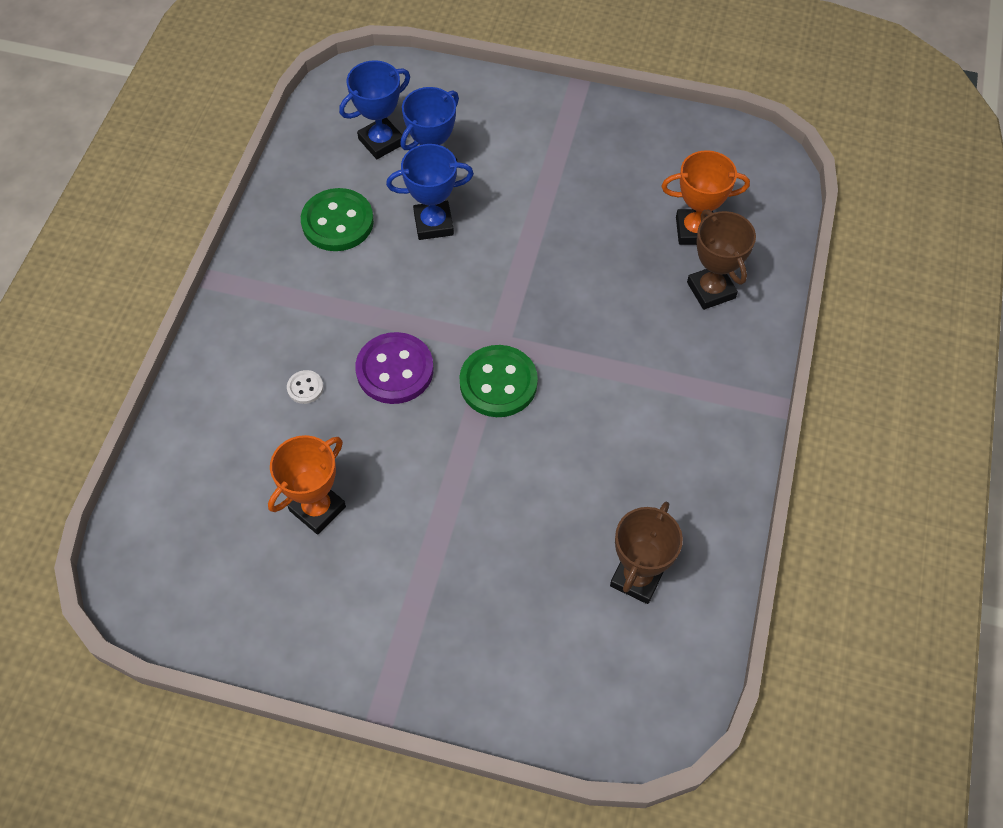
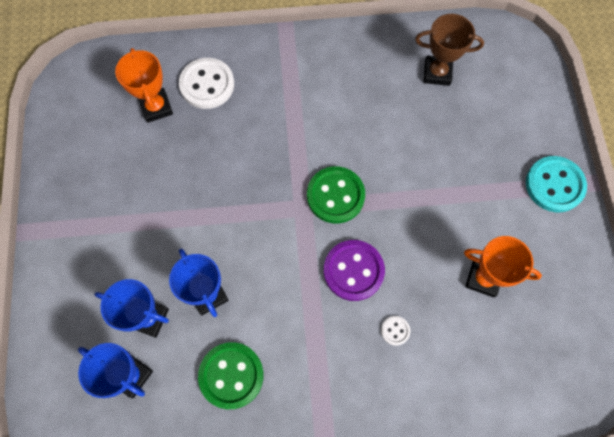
camera: 110 degrees left, 10 degrees up
(400, 660) = (554, 185): none -> turquoise button
(711, 290) = (207, 85): brown trophy -> white button

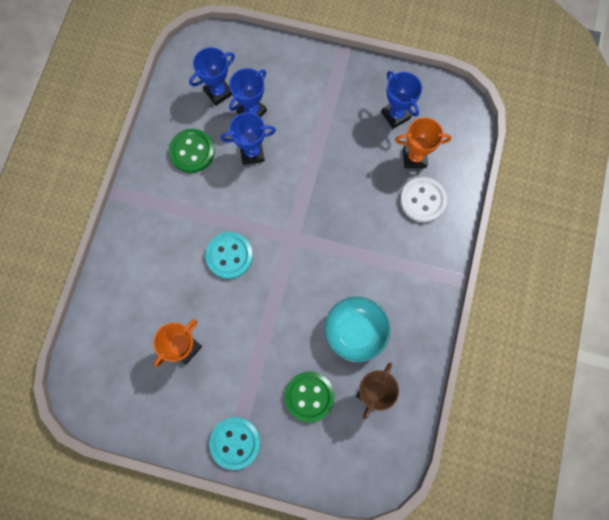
camera: 110 degrees right, 5 degrees up
(105, 143) = (395, 115): none -> blue trophy
(335, 196) = (292, 264): green button -> green button (309, 396)
(353, 271) = (229, 256): purple button -> turquoise button
(383, 107) = (355, 332): none -> turquoise bowl
(395, 330) = (175, 268): white button -> none

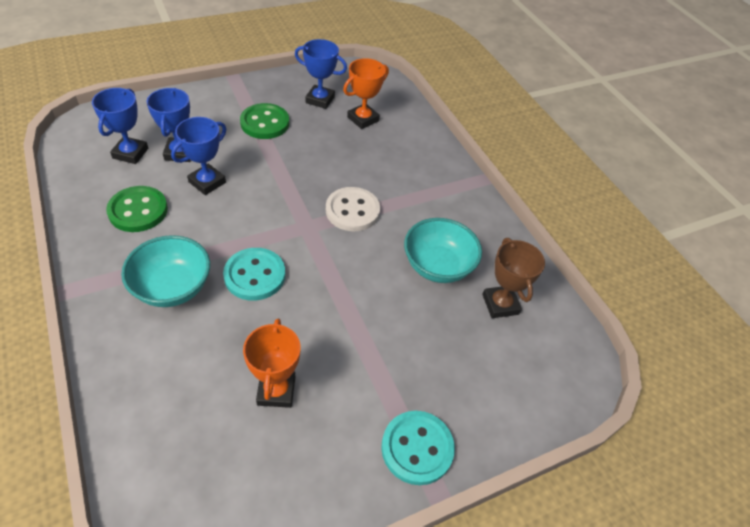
camera: 45 degrees left, 25 degrees down
(175, 231) = (172, 287): none -> turquoise bowl
(309, 396) = (449, 348): green button -> green button (265, 123)
(422, 200) = (398, 143): white button -> white button (352, 211)

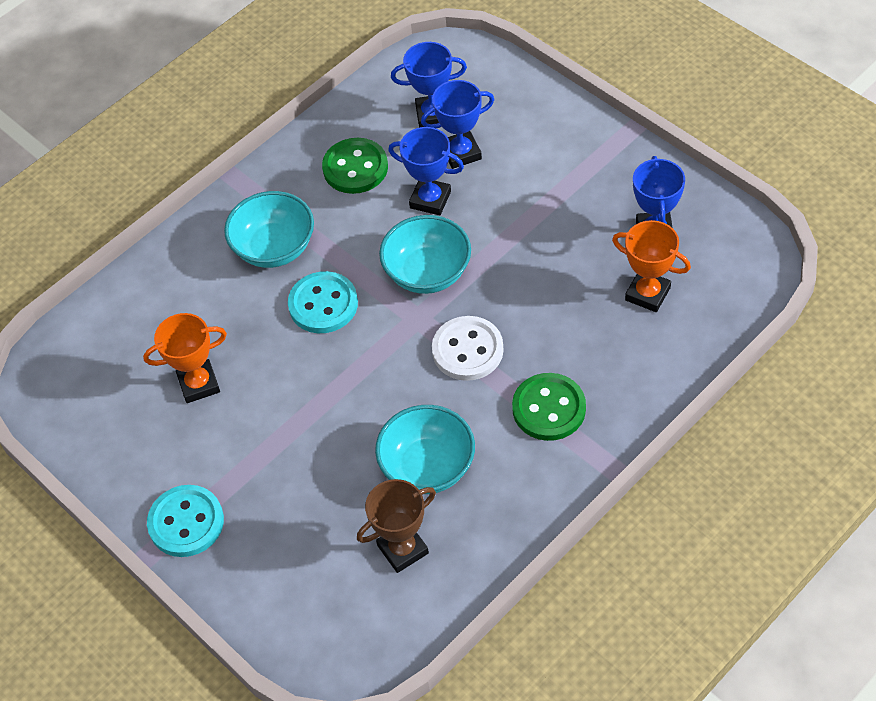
camera: 80 degrees right, 5 degrees up
(265, 123) = (566, 200): green button -> green button (549, 408)
(271, 207) = (427, 273): none -> turquoise bowl

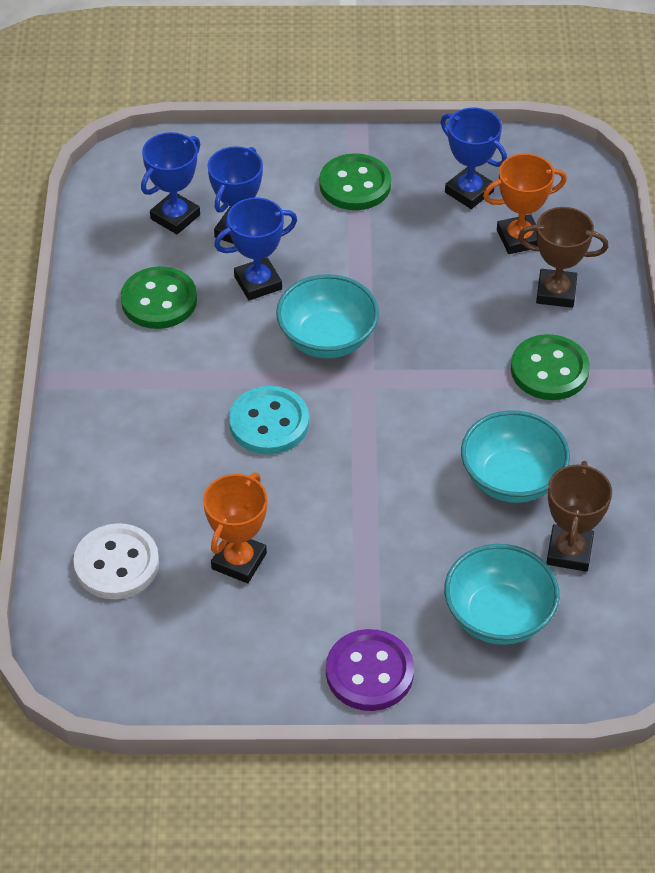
camera: 50 degrees left, 5 degrees down
(186, 522) = (369, 672): turquoise button -> purple button
(274, 248) = (167, 409): turquoise bowl -> turquoise bowl (498, 616)
(467, 350) = (434, 373): white button -> white button (116, 564)
(579, 171) = (355, 185): none -> green button
(625, 354) = (556, 292): none -> brown trophy

